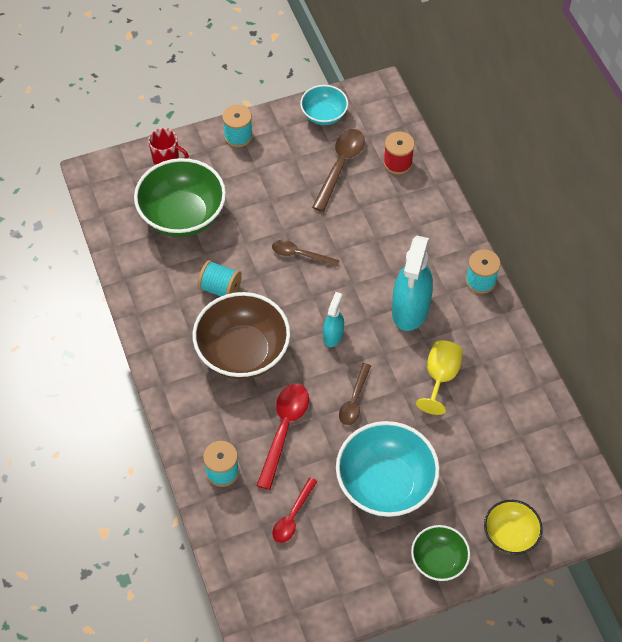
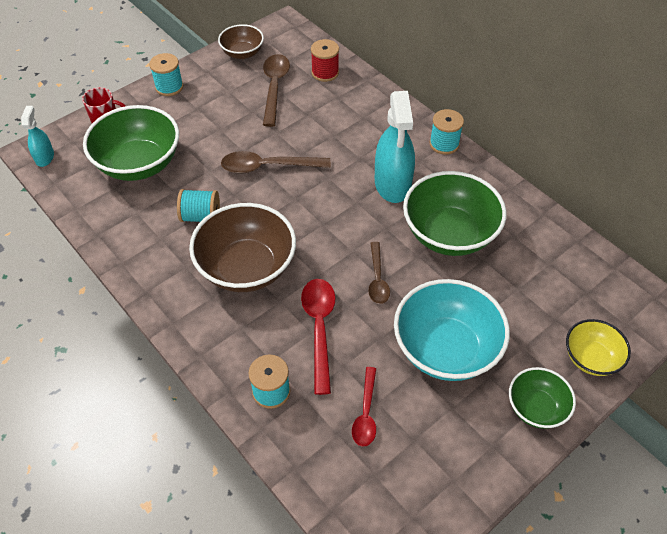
camera: 20 degrees left, 5 degrees down
(300, 254) = (267, 167): brown spoon -> brown spoon, size x1.56
(324, 115) = (242, 53): turquoise bowl -> brown bowl
(333, 335) = (330, 227): turquoise spray bottle -> turquoise spray bottle (44, 157)
(440, 377) = (449, 234): yellow goblet -> green bowl

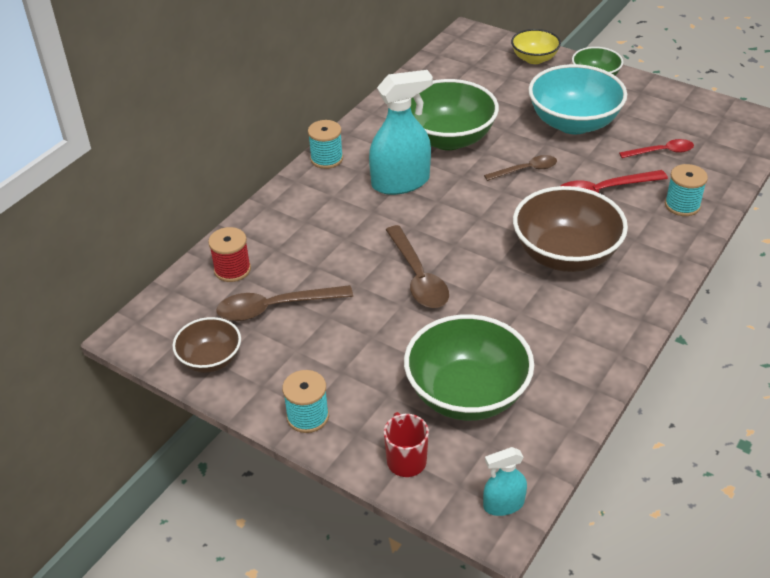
camera: 105 degrees left, 10 degrees down
(201, 216) = (519, 309): turquoise spool -> none

